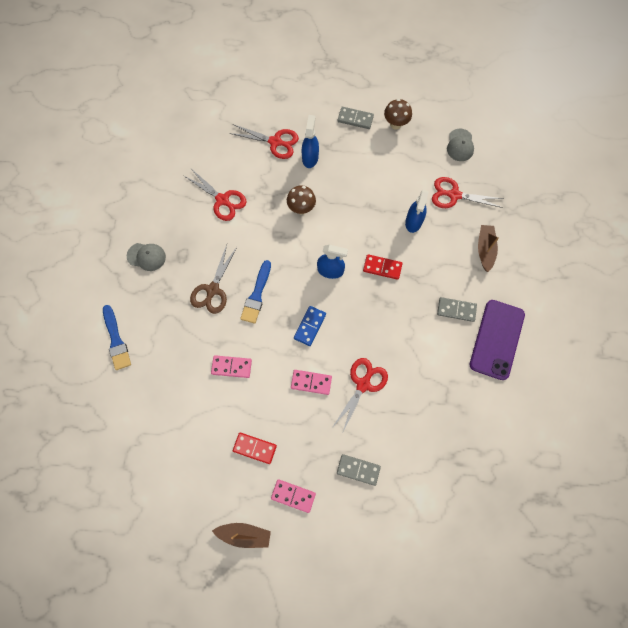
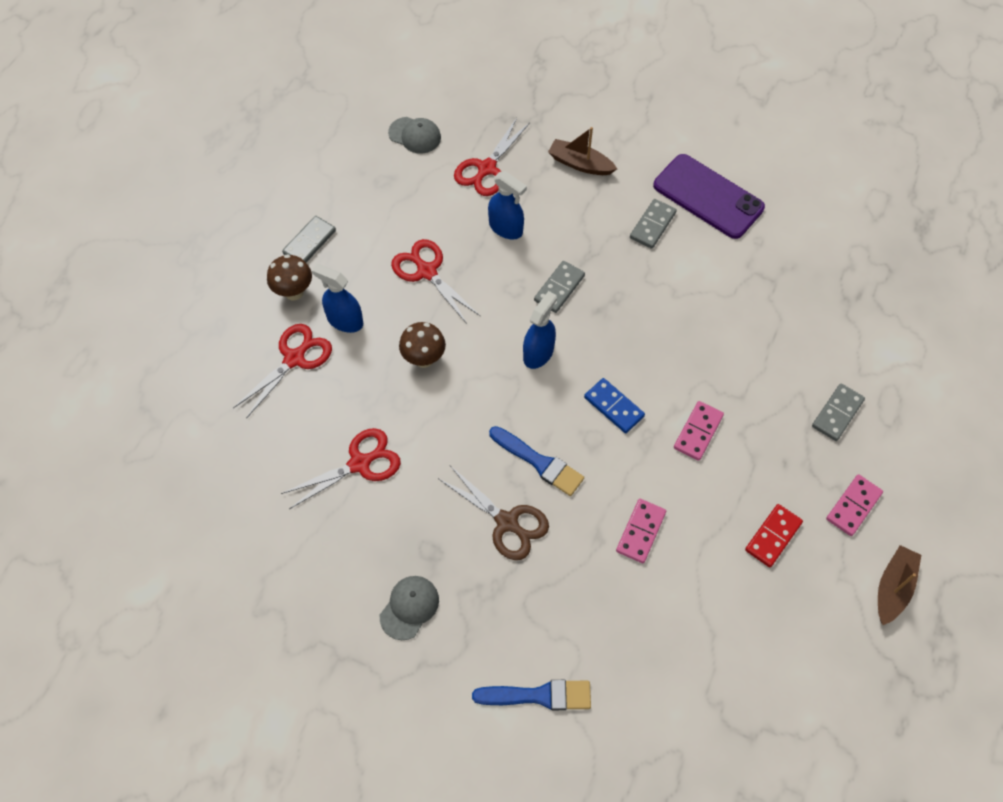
camera: 70 degrees left, 10 degrees down
(363, 384) = (721, 368): red scissors -> red scissors (427, 272)
(382, 267) = (559, 288): red domino -> grey domino
(395, 124) = (344, 197): brown mushroom -> brown mushroom (294, 292)

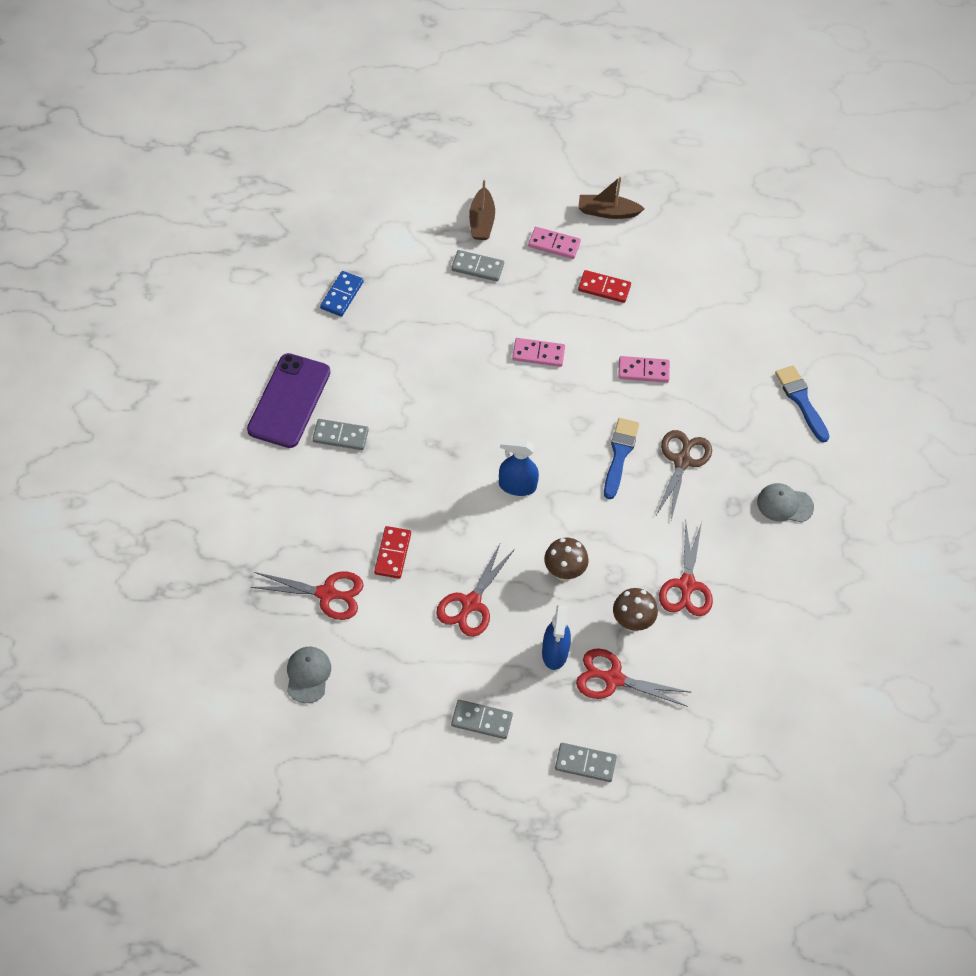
camera: 115 degrees left, 5 degrees down
(294, 292) = (544, 710): brown mushroom -> brown mushroom (632, 623)
(359, 464) = (686, 585): red scissors -> red scissors turned 120 degrees counterclockwise
(506, 228) = (393, 554): blue spray bottle -> red domino
(559, 288) = (442, 490): grey domino -> grey domino (585, 763)
(580, 164) = (289, 514): brown boat -> brown boat (481, 221)
(614, 407) = (543, 417): blue domino -> blue domino (342, 295)

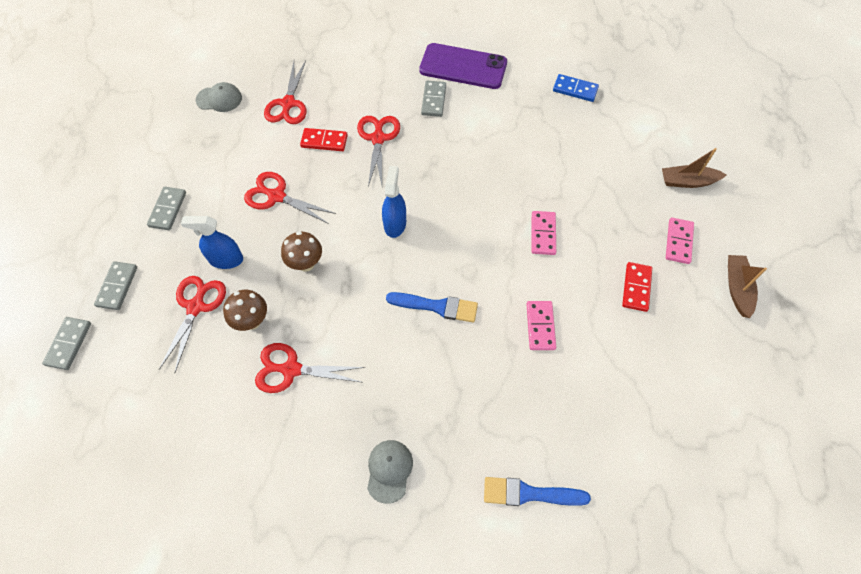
camera: 90 degrees right, 5 degrees up
(394, 497) = (378, 139): none -> red scissors
(477, 267) = (632, 181): grey domino -> grey domino (69, 344)
(682, 461) = (434, 364): brown scissors -> none
(801, 401) = (529, 493): blue brush -> blue brush turned 150 degrees counterclockwise

